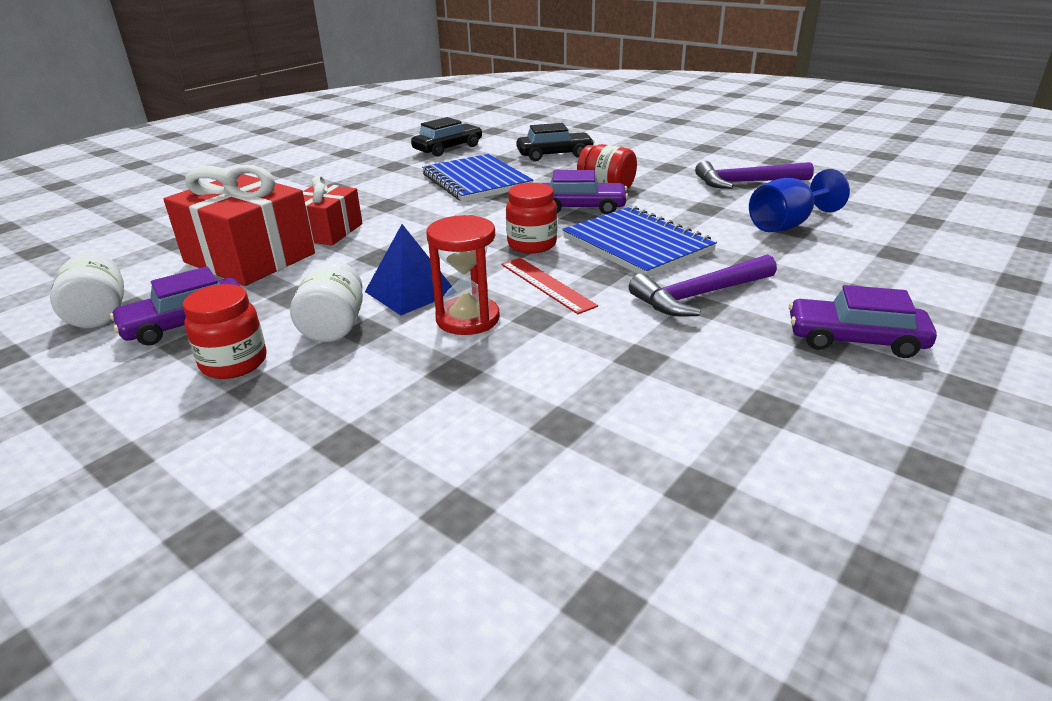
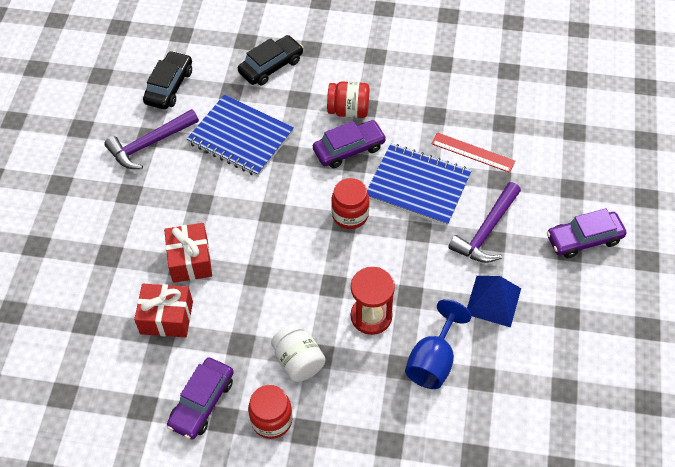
camera: 30 degrees left, 25 degrees up
(99, 314) = (133, 423): white jar -> none
(249, 258) = (166, 318): red gift -> red gift, size x0.61
(410, 292) = (314, 305): blue pyramid -> blue pyramid (493, 301)
(547, 284) = (392, 259): red ruler -> red ruler (472, 152)
(746, 183) = (443, 63): purple hammer -> purple hammer (149, 144)
(787, 225) = (497, 119): blue goblet -> blue goblet (433, 361)

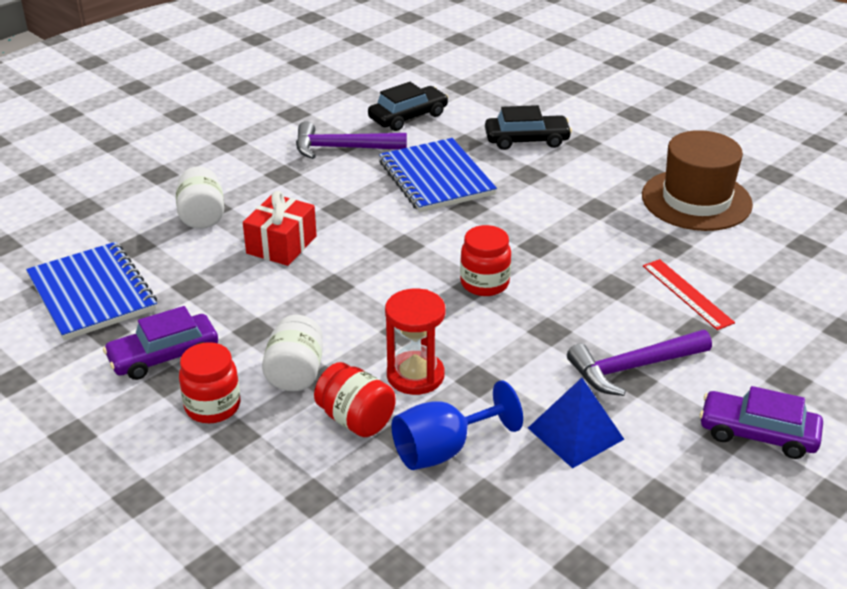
camera: 35 degrees right, 20 degrees down
(109, 267) = (202, 216): none -> white jar
(166, 318) = (209, 276): red gift -> none
(348, 110) = (574, 203): red jar -> red jar (356, 420)
(349, 149) = (541, 232): purple car -> none
(418, 186) = (589, 293): blue notebook -> blue notebook (92, 293)
(420, 66) = (696, 200): none -> brown hat

